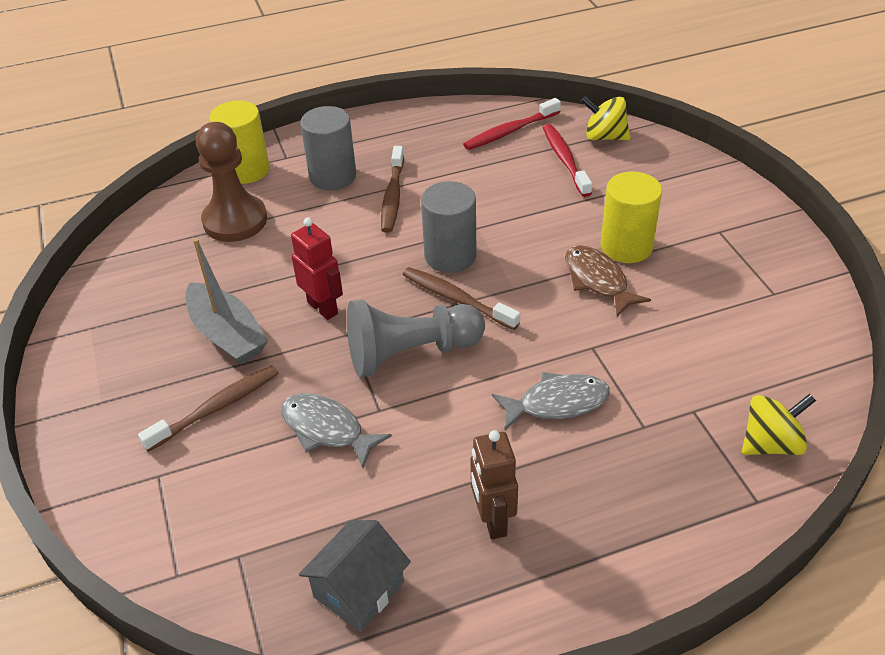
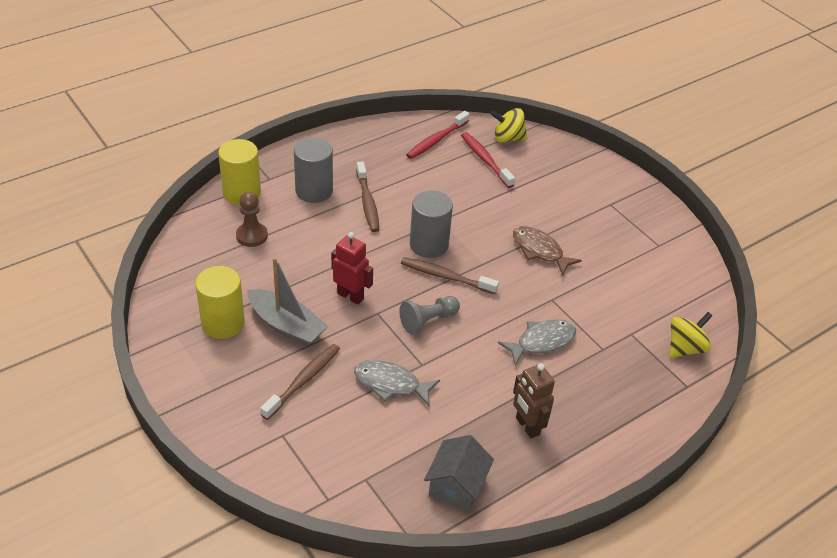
camera: 20 degrees left, 0 degrees up
(235, 221) = (252, 236): brown pawn -> brown pawn, size x0.62
(410, 353) = (428, 321): grey pawn -> grey pawn, size x0.62
(626, 246) = (551, 223): yellow cylinder -> yellow cylinder (223, 323)

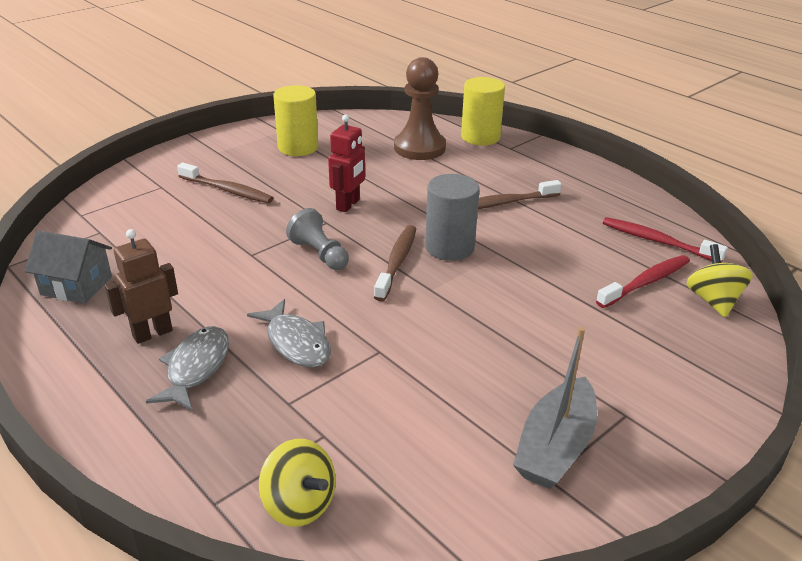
camera: 85 degrees right, 10 degrees down
(252, 236) = (419, 148): brown pawn -> brown pawn, size x1.62
(286, 326) = (299, 176): grey boat -> grey boat (555, 446)
(314, 191) = (505, 171): grey cylinder -> none
(390, 384) = (223, 237): grey fish -> grey fish (196, 368)
(539, 251) = (475, 337): brown fish -> none

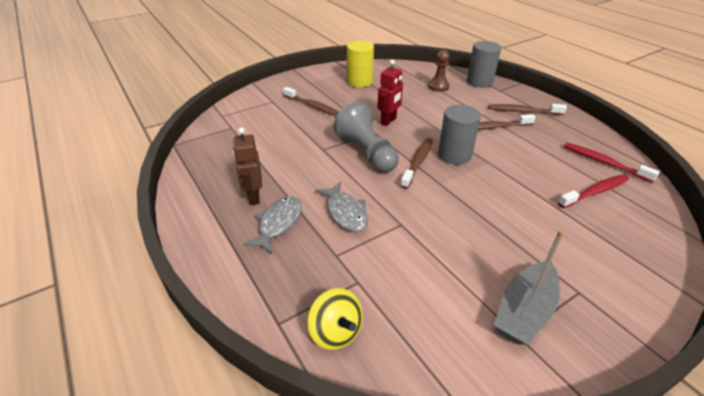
camera: 10 degrees right, 5 degrees up
(76, 285) = (212, 161): grey house -> none
(152, 333) = (254, 197): brown robot -> brown robot turned 75 degrees counterclockwise
(319, 254) = (367, 152): grey pawn -> grey pawn, size x1.62
(419, 148) = (438, 86): brown pawn -> brown pawn, size x0.62
(480, 137) = (479, 82): yellow cylinder -> grey cylinder
(545, 177) = (523, 111): none -> brown toothbrush
(713, 300) = (646, 210): yellow spinning top -> none

